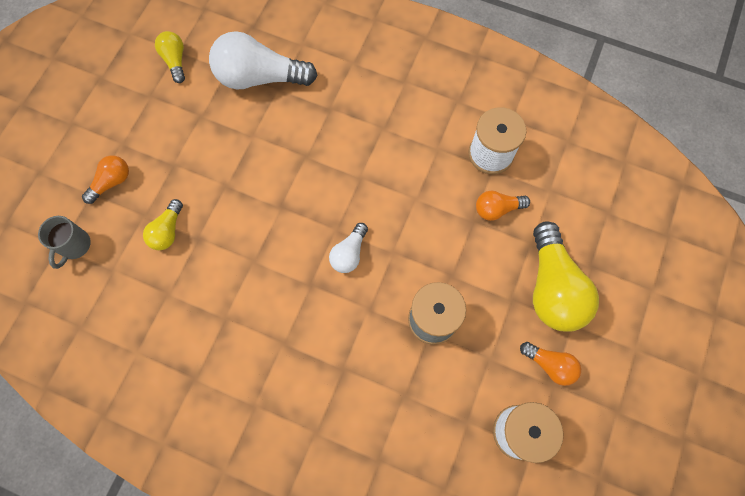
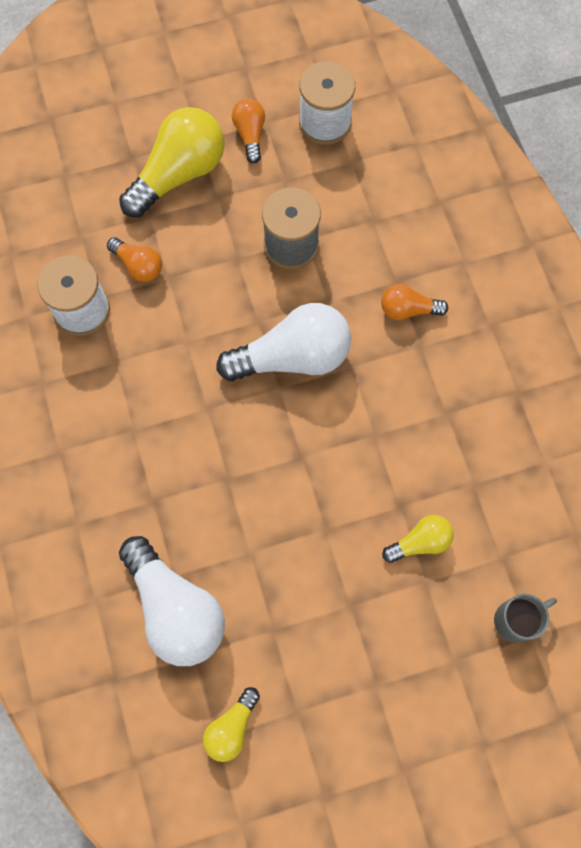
camera: 130 degrees left, 0 degrees up
(112, 182) = (424, 651): orange light bulb -> orange light bulb (408, 310)
(349, 253) = (292, 357): white light bulb -> white light bulb, size x1.95

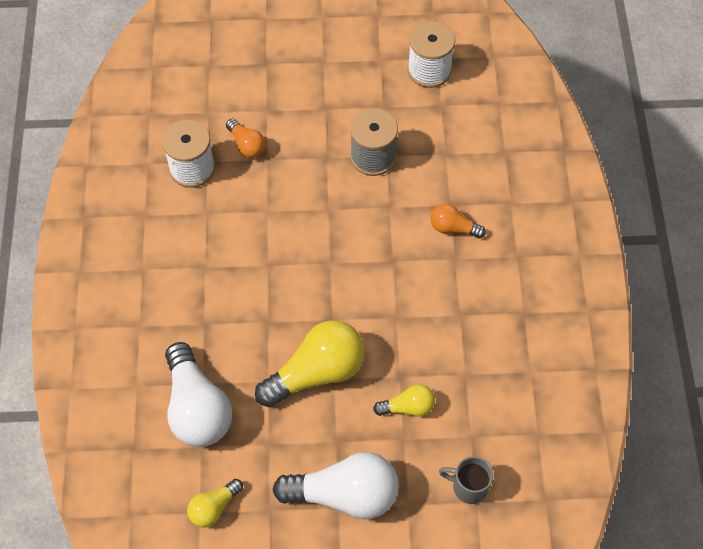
camera: 15 degrees right, 10 degrees down
(179, 174) = (299, 84): yellow light bulb -> yellow light bulb (316, 372)
(250, 135) = (365, 66): orange light bulb -> none
(292, 357) = (348, 242): white light bulb -> white light bulb (344, 494)
(516, 620) = (468, 486): grey mug -> grey mug turned 150 degrees counterclockwise

